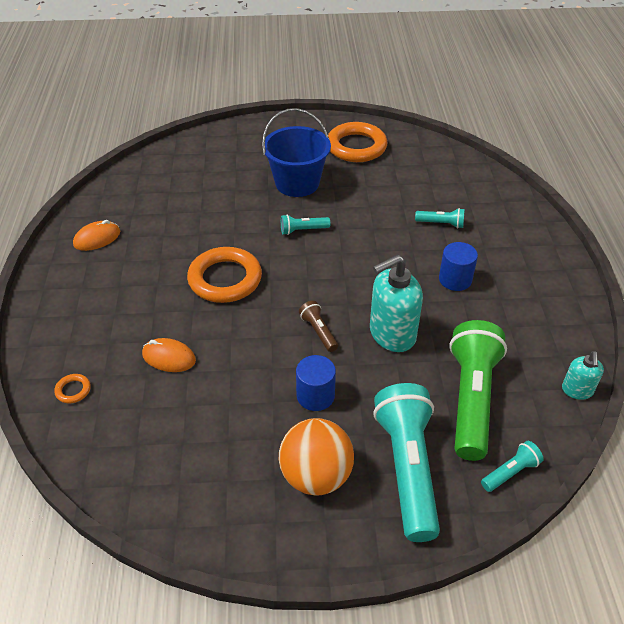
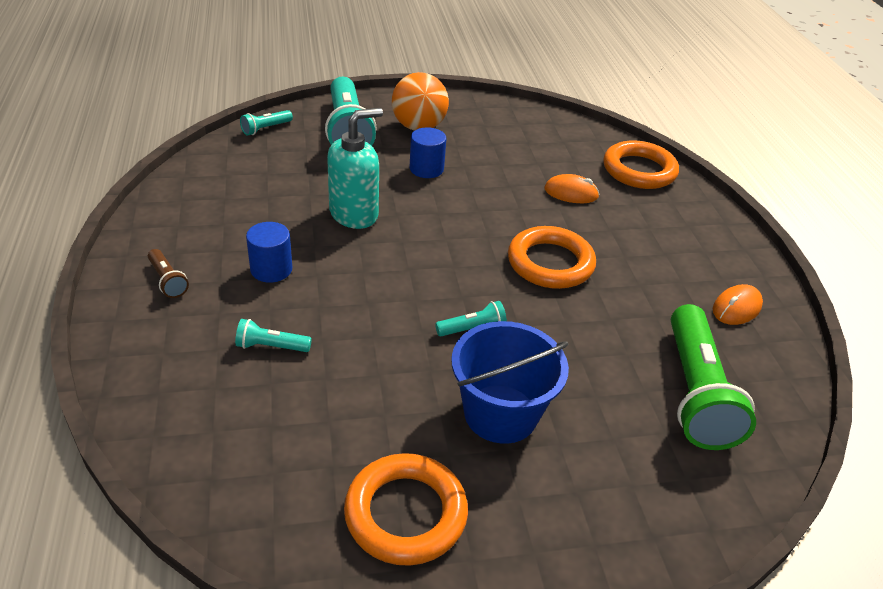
camera: 170 degrees right, 5 degrees down
(73, 390) = (639, 170): orange ring -> orange ring, size x2.41
(318, 331) = (431, 215): brown flashlight -> brown flashlight (167, 281)
(471, 399) = (284, 168): green flashlight -> green flashlight (695, 392)
(577, 390) = (180, 174): turquoise soap dispenser -> none

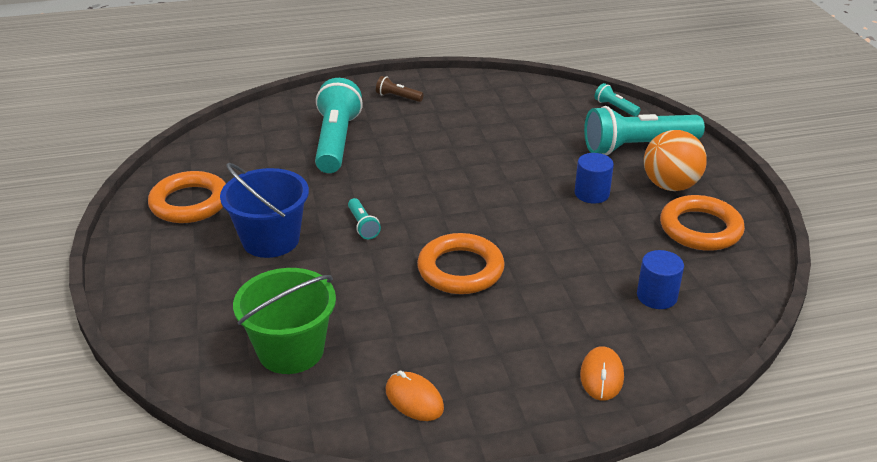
camera: 90 degrees right, 5 degrees down
(167, 281) = (398, 97): brown flashlight -> brown flashlight turned 60 degrees clockwise
(271, 269) = (418, 132): blue cylinder -> blue cylinder (656, 296)
(271, 346) = (336, 142): turquoise flashlight -> turquoise flashlight, size x2.27
(354, 214) = (502, 161): turquoise soap dispenser -> none
(571, 193) = (590, 288): orange mouse -> orange mouse (601, 376)
(639, 170) = (667, 347): orange ring -> orange ring (700, 228)
(695, 392) = (291, 350): green flashlight -> green bucket

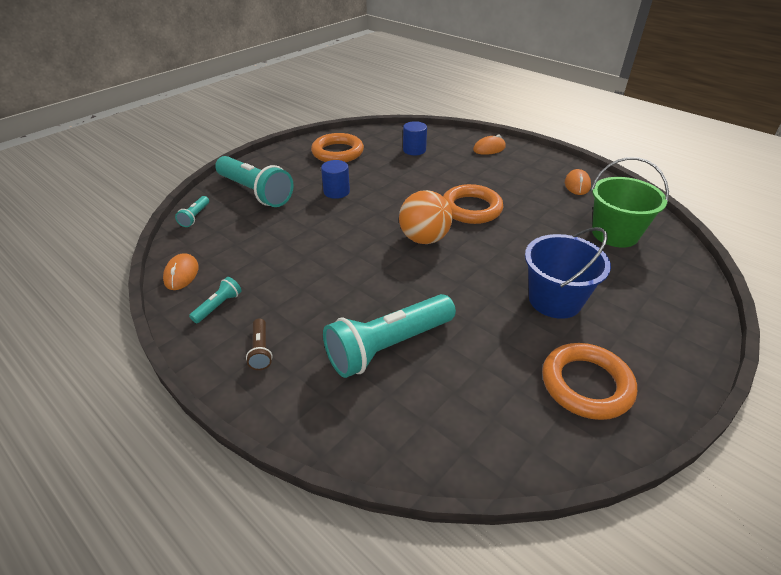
camera: 125 degrees left, 5 degrees up
(362, 225) = (482, 265): turquoise flashlight -> turquoise flashlight (218, 306)
(525, 87) = (181, 274): none -> orange mouse
(670, 185) = (298, 170): orange ball -> orange ball (424, 239)

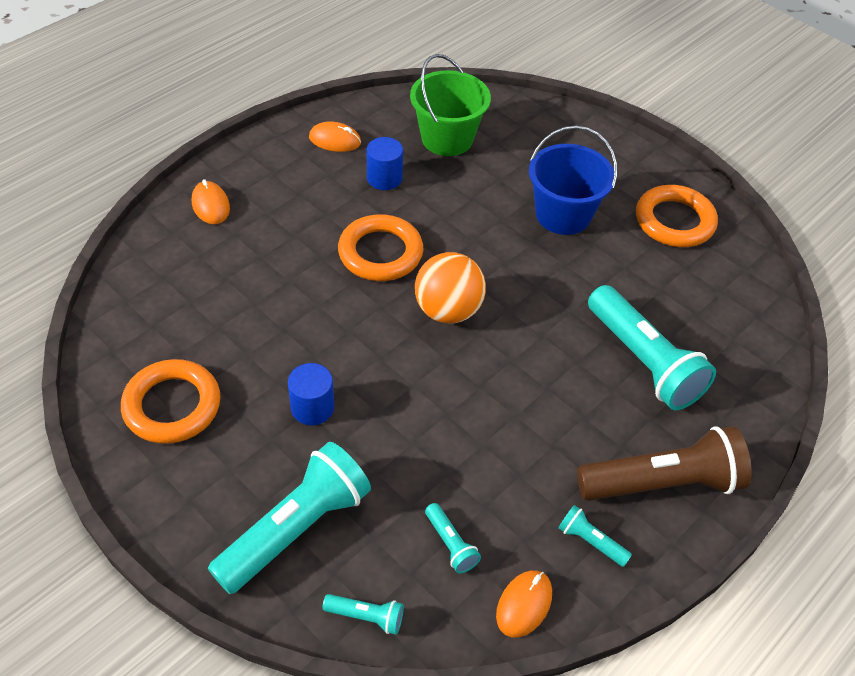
camera: 90 degrees left, 10 degrees up
(181, 274) = (524, 604): orange mouse -> orange mouse turned 60 degrees counterclockwise
(232, 244) = (450, 544): none -> turquoise flashlight
(261, 350) = (662, 483): brown flashlight -> brown flashlight, size x2.27
(414, 150) = (192, 296): blue cylinder -> blue cylinder (384, 178)

